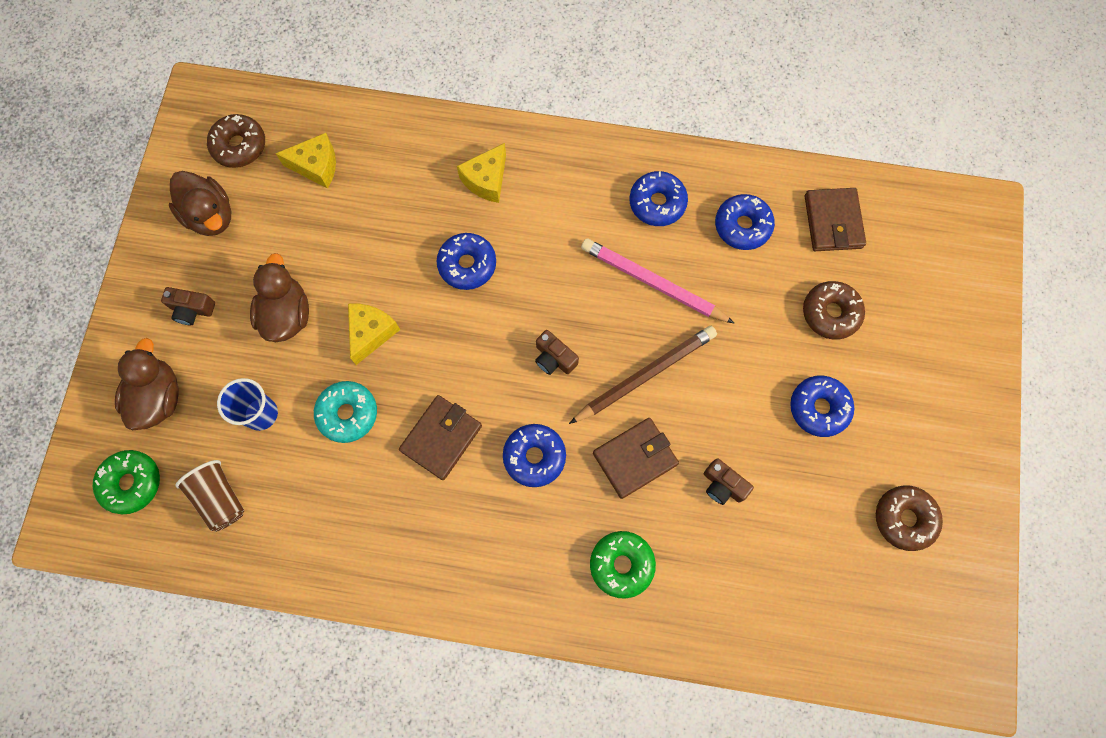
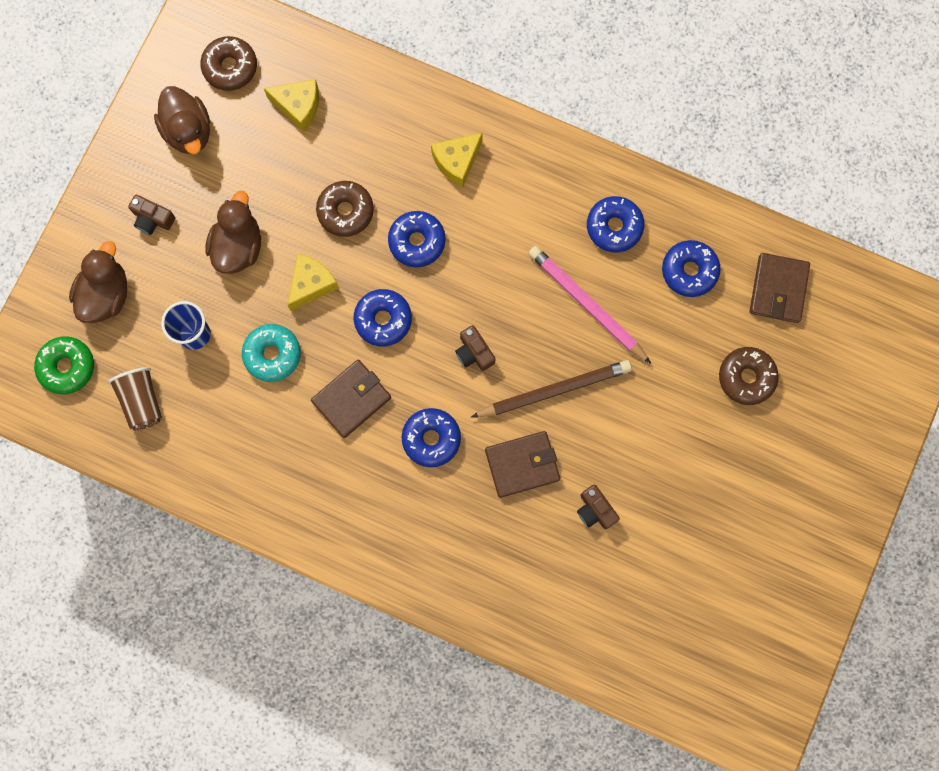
camera: 15 degrees right, 5 degrees up
(621, 564) = (483, 555): green donut -> none
(819, 408) = (706, 463): blue donut -> blue donut (383, 320)
(904, 519) = (751, 584): brown donut -> brown donut (345, 211)

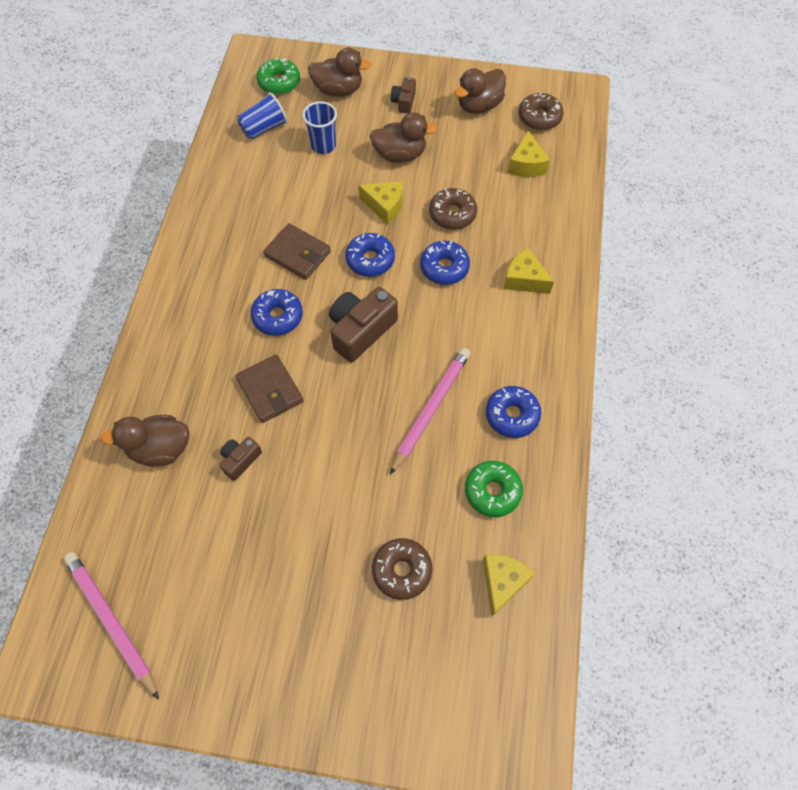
camera: 75 degrees right, 15 degrees down
(142, 401) = (264, 128): brown cup -> blue cup
(272, 354) = (320, 195): turquoise donut -> none
(474, 352) = (361, 330): brown camera -> brown camera, size x1.86
(554, 390) = (344, 400): brown pencil -> none
(561, 591) = (160, 449): none -> brown duck
(689, 271) = (492, 491): blue donut -> green donut
(732, 661) = (111, 621): none -> pink pencil
(778, 289) = (502, 582): brown wallet -> yellow cheese

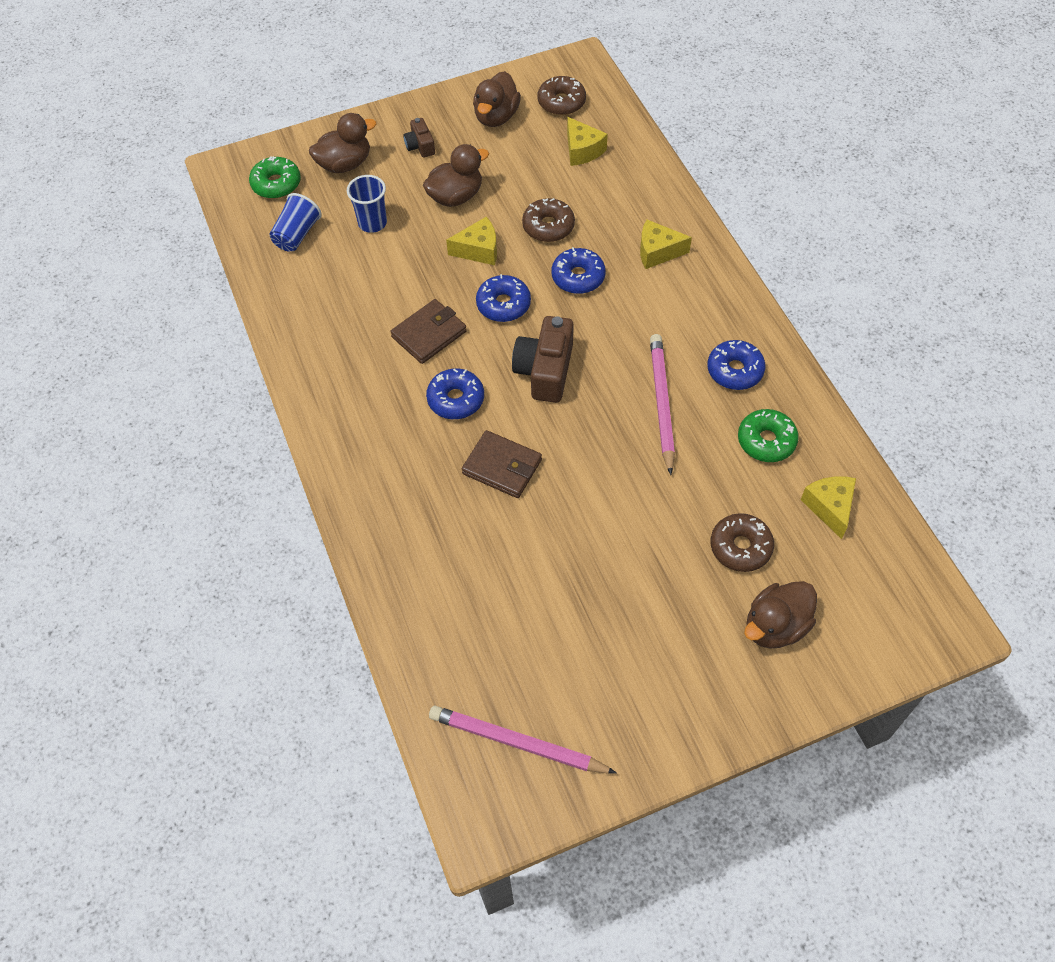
camera: 30 degrees left, 5 degrees down
(160, 449) = (438, 574): brown duck -> brown duck (775, 626)
(240, 460) = (524, 541): brown camera -> none
(298, 254) = (429, 334): brown wallet -> brown wallet turned 45 degrees counterclockwise

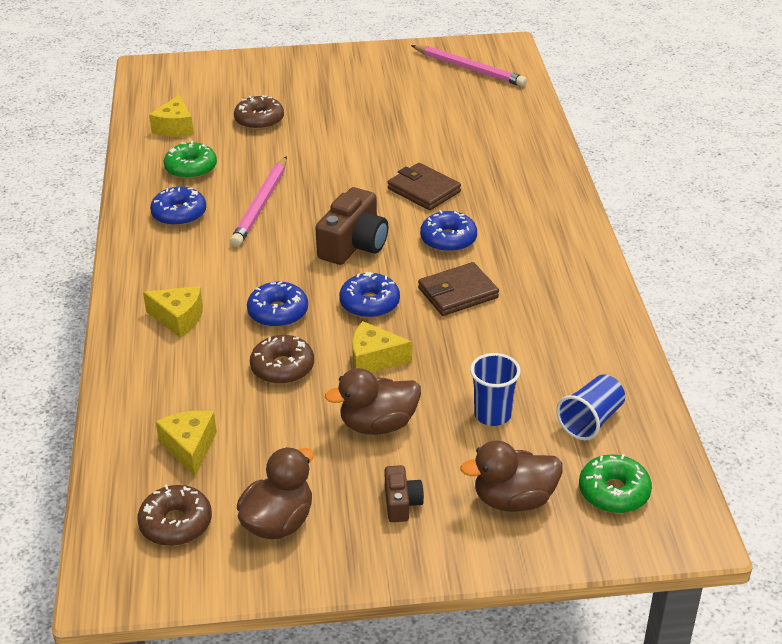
camera: 165 degrees left, 20 degrees down
(775, 626) = (264, 85): brown duck -> none

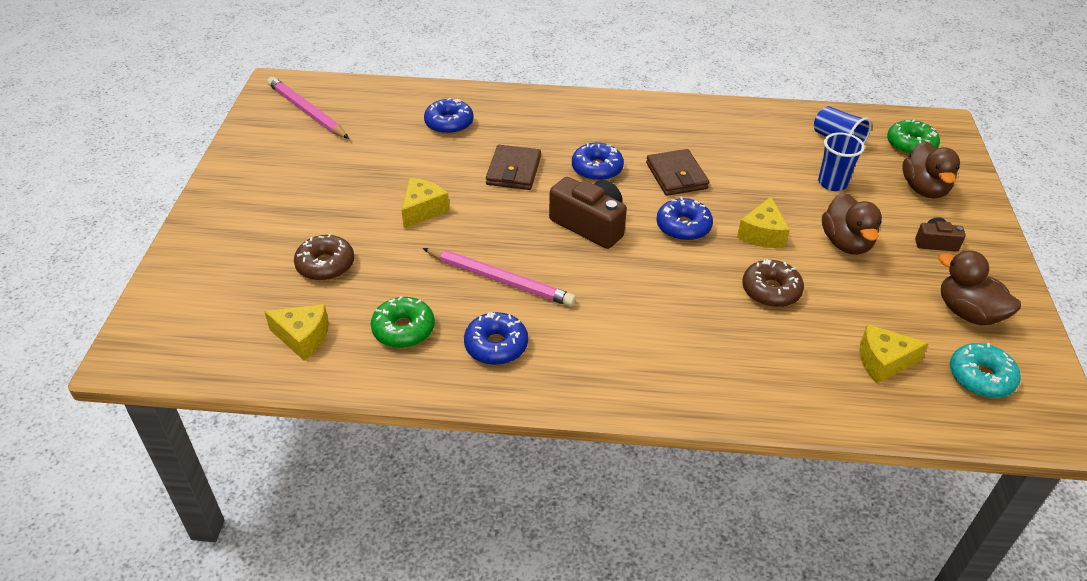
camera: 80 degrees left, 5 degrees up
(176, 523) = (980, 377): brown donut -> turquoise donut
(178, 319) = (689, 358): yellow cheese -> yellow cheese (423, 210)
(278, 312) = (688, 285): blue donut -> blue donut (449, 123)
(423, 190) = (513, 171): brown wallet -> brown wallet turned 45 degrees counterclockwise
(469, 69) = (307, 111): pink pencil -> pink pencil turned 90 degrees counterclockwise

